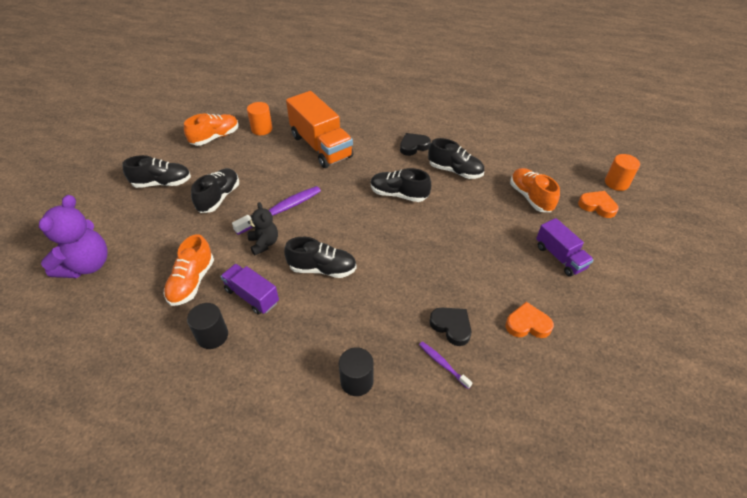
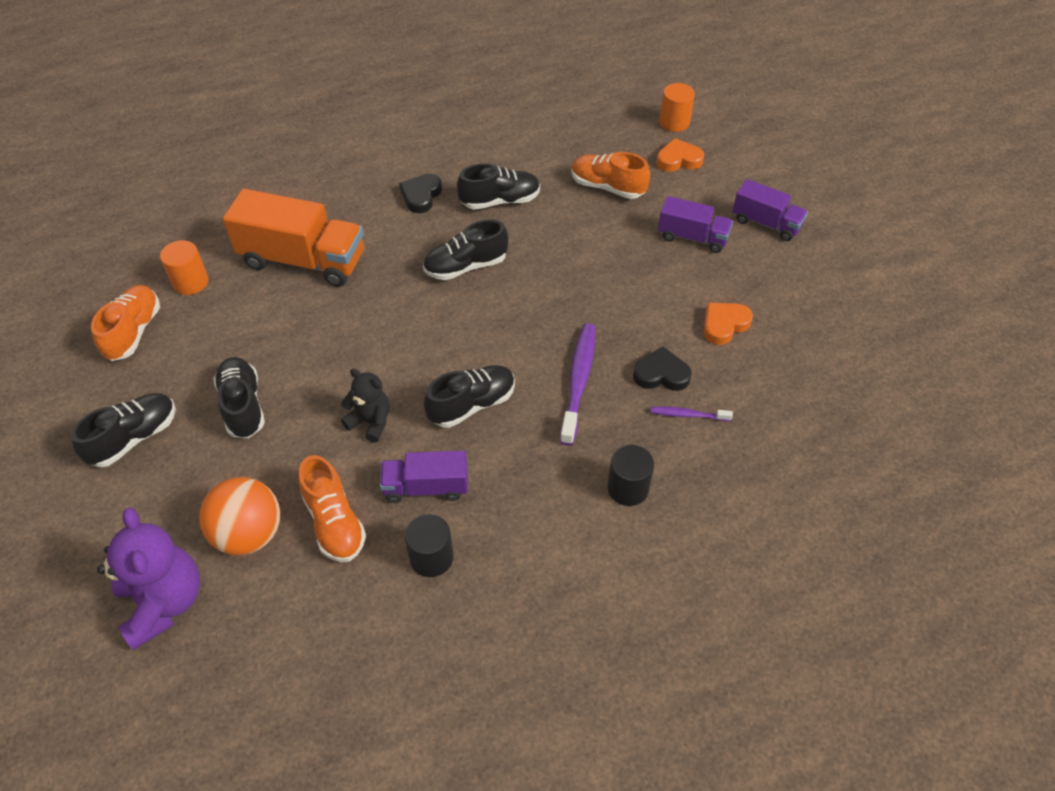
camera: 40 degrees left, 5 degrees up
(153, 259) = (249, 534): none -> orange ball
(281, 210) = (345, 371): purple toothbrush -> purple toothbrush (578, 382)
(626, 278) = (766, 223): none -> purple truck

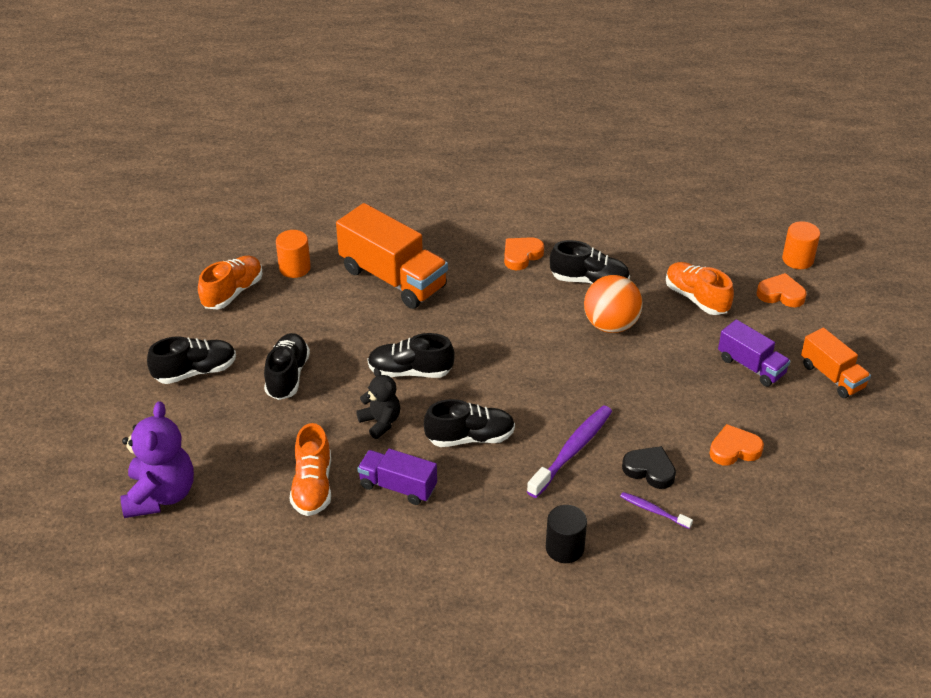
camera: 25 degrees right, 10 degrees down
(249, 534) = (245, 471): orange ball -> orange ball (611, 325)
(421, 196) = (521, 255): black heart -> orange heart
(431, 557) = (373, 539): black cylinder -> none
(466, 266) = (527, 326): black shoe -> black shoe (410, 372)
(766, 223) = (832, 376): purple truck -> orange truck

